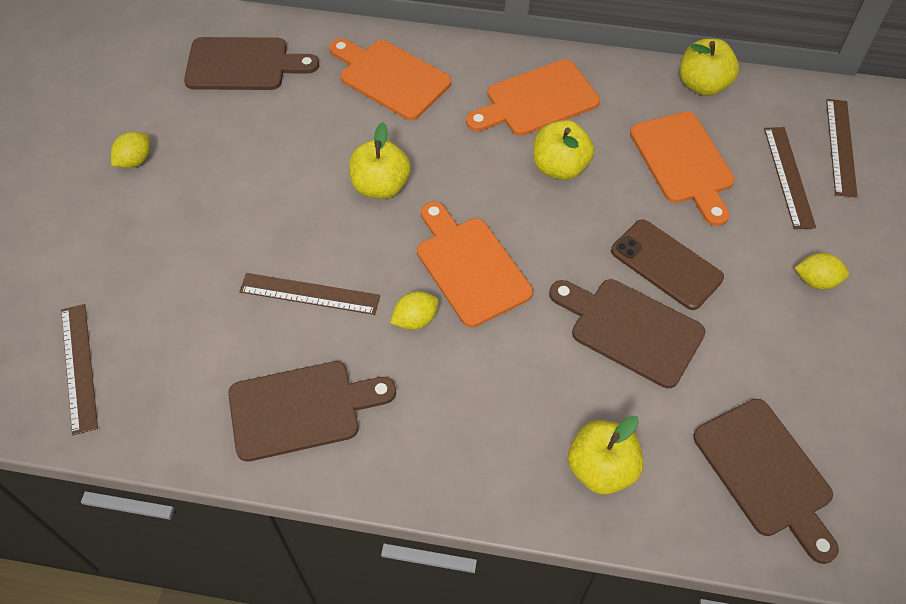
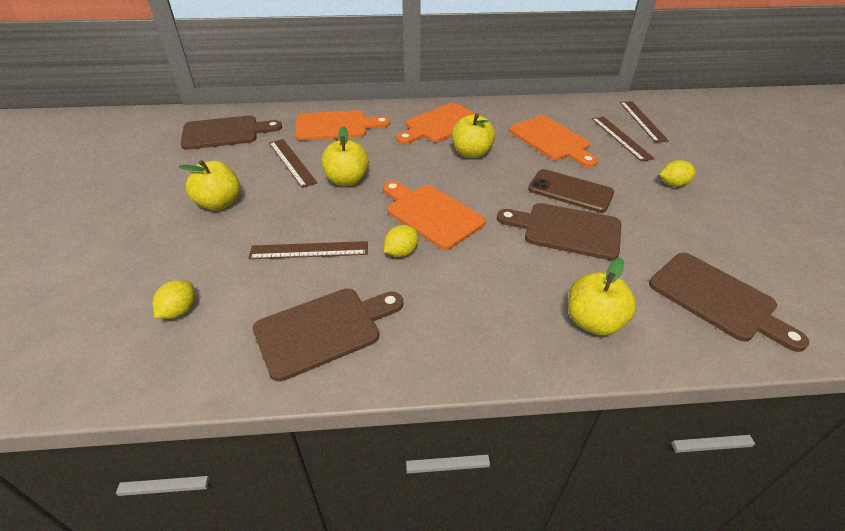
camera: 15 degrees left, 15 degrees down
(79, 367) = (102, 338): brown ruler -> brown ruler (292, 162)
(135, 161) = (145, 193): yellow lemon -> yellow lemon (179, 311)
(390, 77) = (335, 126): orange cutting board -> orange cutting board turned 150 degrees clockwise
(702, 85) = (542, 105): yellow apple -> yellow apple (219, 203)

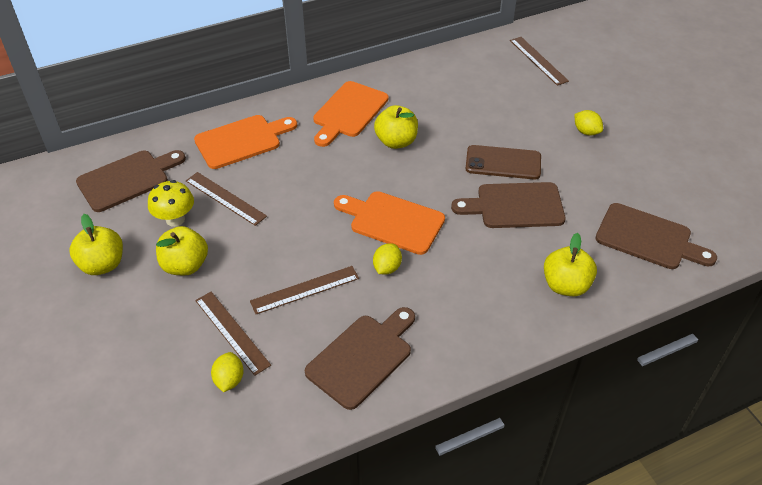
camera: 20 degrees left, 5 degrees up
(239, 168) = (175, 219): none -> yellow mushroom
(347, 180) = (294, 205): yellow apple -> yellow apple (102, 264)
(551, 140) = (464, 106): orange cutting board -> none
(621, 138) = (525, 87): brown ruler -> brown ruler (232, 332)
(673, 184) = (586, 132): yellow lemon -> yellow lemon turned 75 degrees clockwise

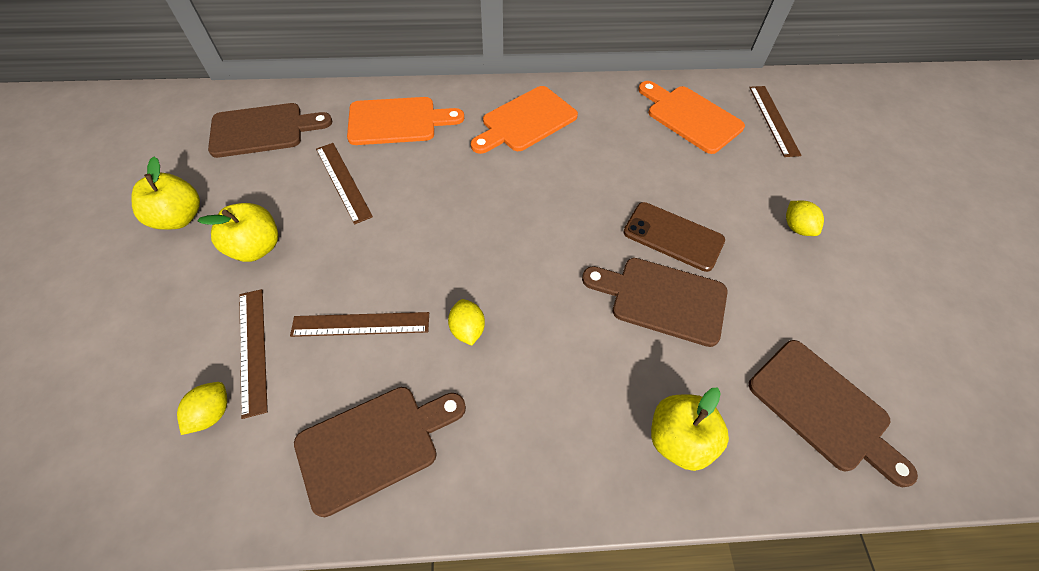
camera: 20 degrees right, 10 degrees up
(175, 219) = (280, 190): yellow mushroom -> none
(387, 268) = (467, 329): yellow lemon -> yellow lemon turned 60 degrees counterclockwise
(393, 221) = (505, 270): orange cutting board -> orange cutting board (690, 117)
(396, 141) = (560, 171): yellow apple -> none

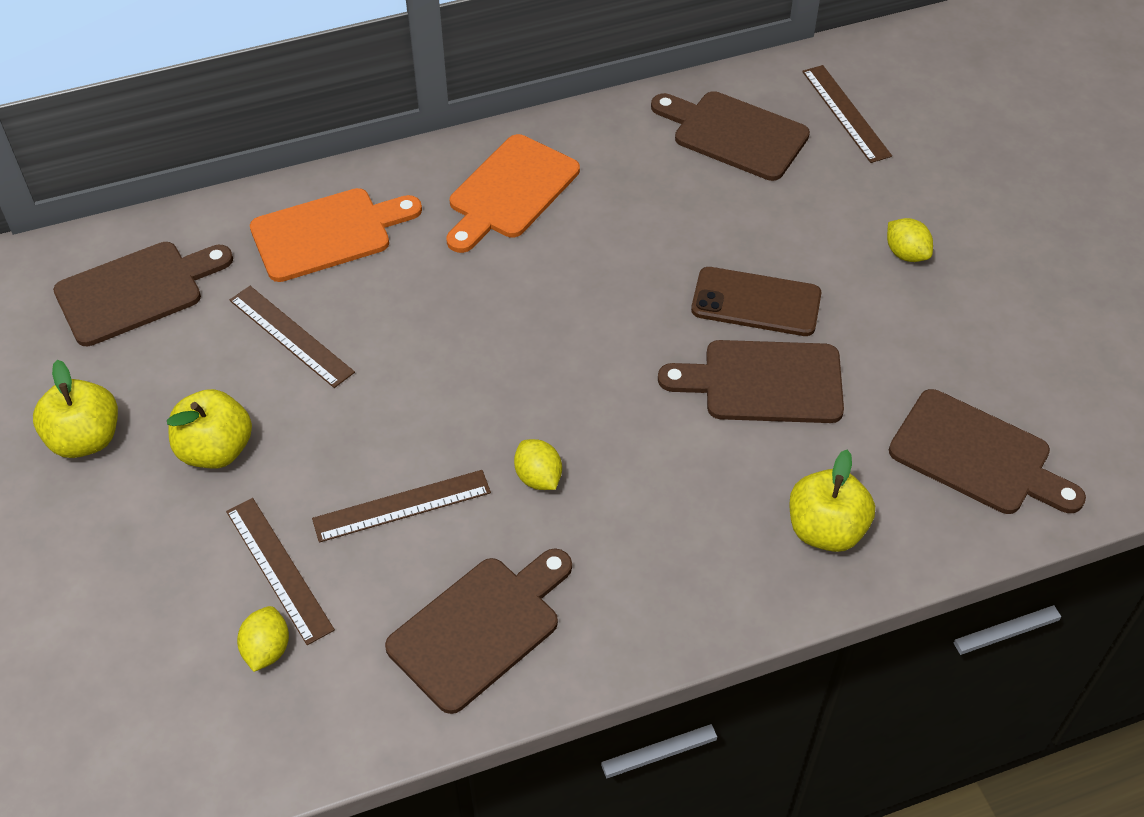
camera: 15 degrees left, 5 degrees down
(690, 117) = (734, 134): orange cutting board -> brown cutting board

